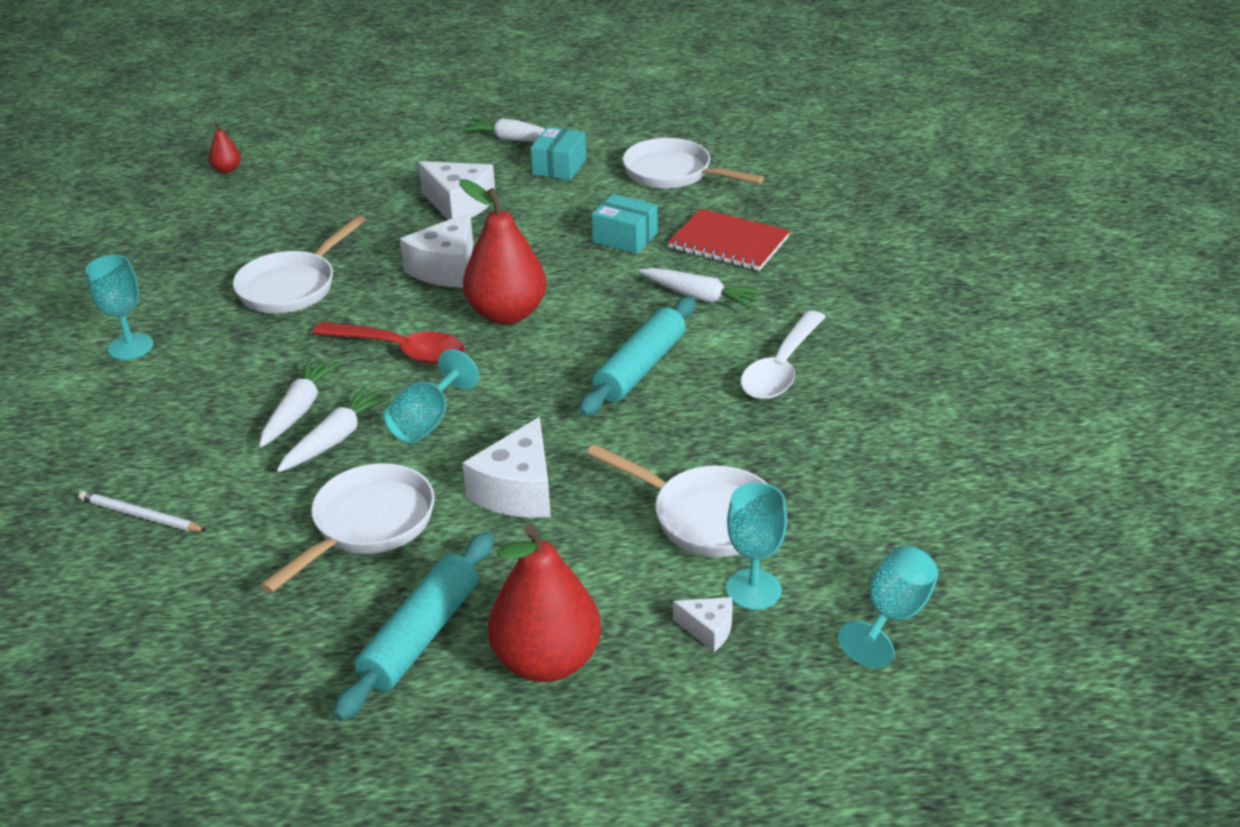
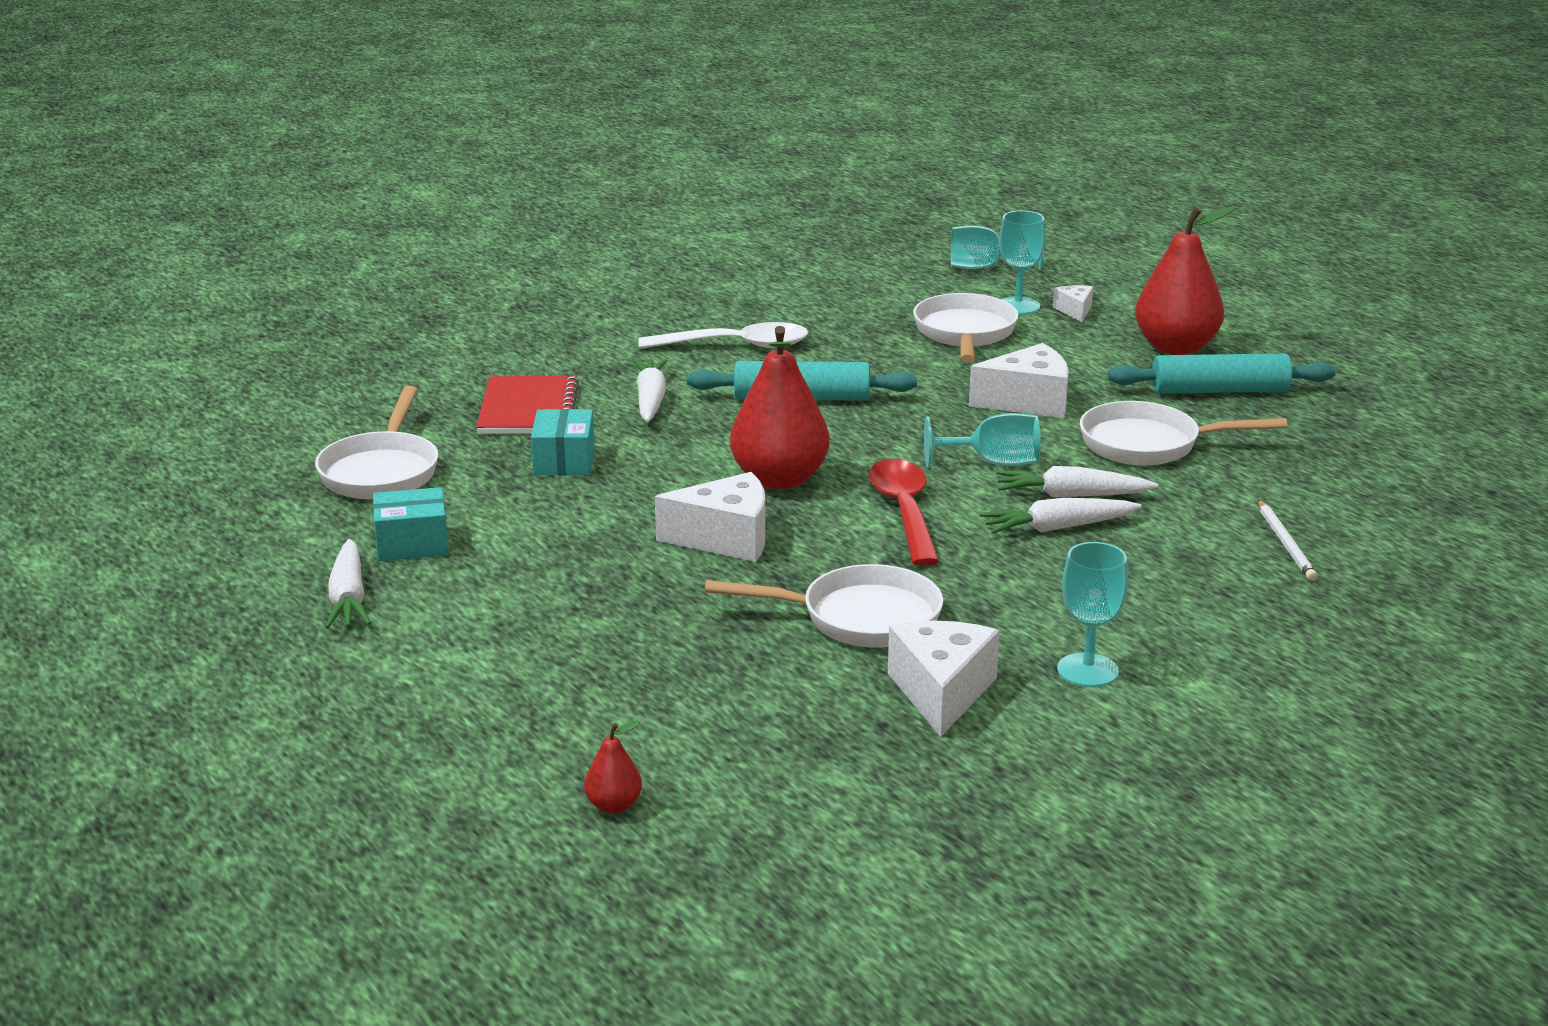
camera: 120 degrees left, 10 degrees down
(459, 205) = (569, 578): white cheese -> white cheese (941, 692)

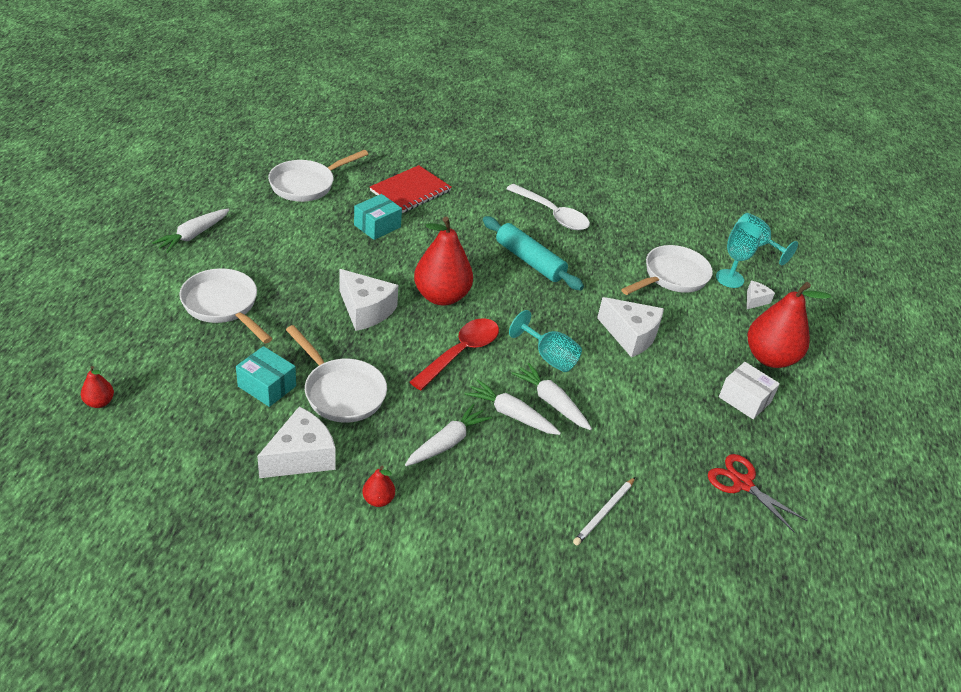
camera: 40 degrees right, 15 degrees up
(412, 544) = (256, 226): turquoise box -> turquoise box (267, 386)
(650, 400) = (465, 219): white carrot -> white carrot (447, 442)
(1087, 670) = (378, 500): turquoise goblet -> red pear
(1149, 444) = (645, 403): white pan -> white pan (223, 306)
(1220, 390) = (744, 399): turquoise rolling pin -> white box
(1340, 451) = (742, 484): none -> red scissors

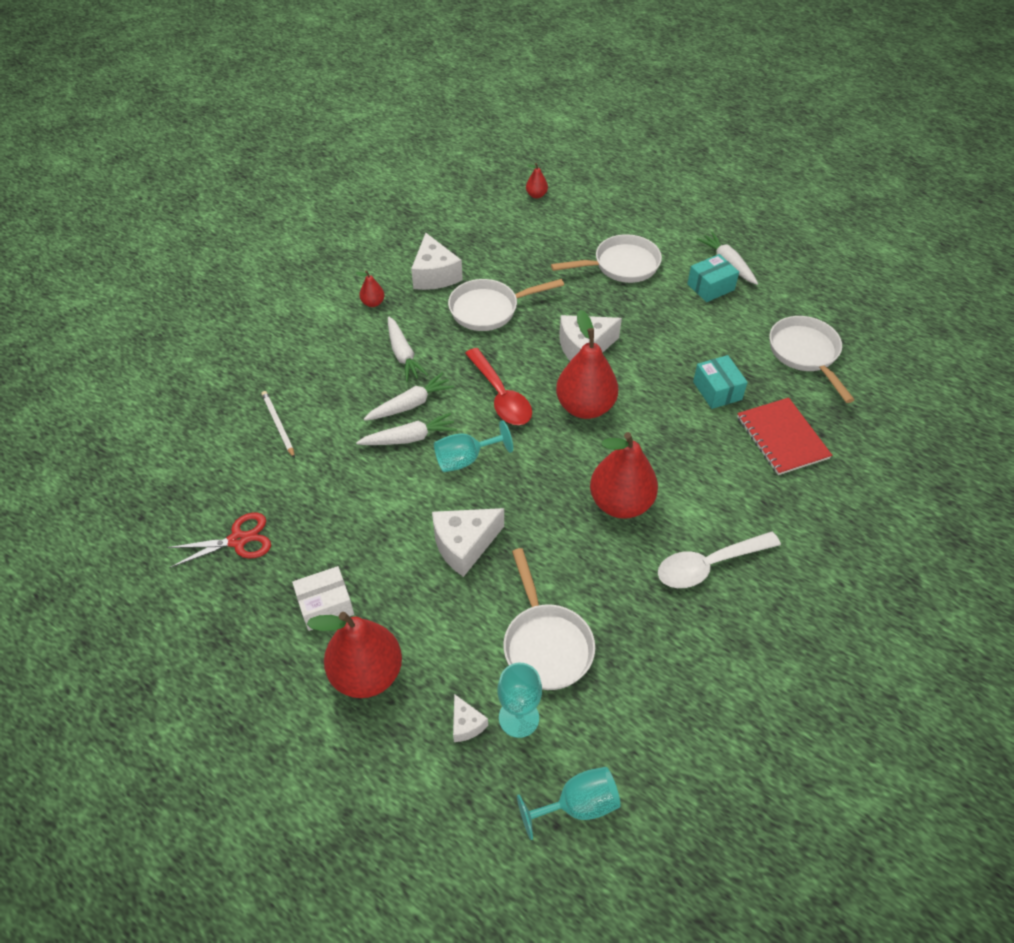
camera: 120 degrees right, 10 degrees up
(267, 386) = (515, 272): turquoise box -> turquoise box (710, 287)
(530, 261) = (620, 503): turquoise rolling pin -> red pear

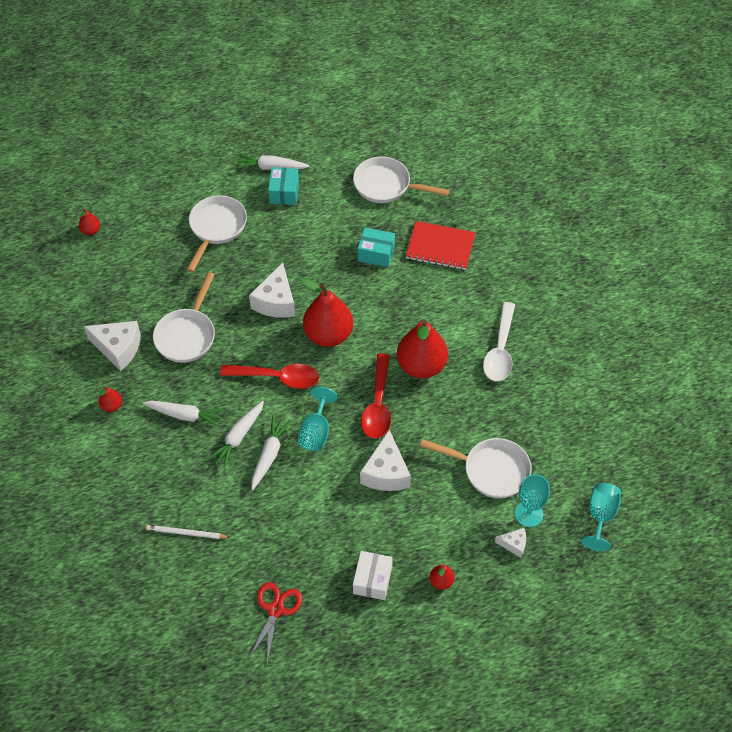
camera: 55 degrees left, 5 degrees up
(367, 674) = (441, 581): red pear -> red pear, size x0.45
(410, 404) = (238, 437): white carrot -> white carrot turned 150 degrees counterclockwise
(539, 492) = (378, 405): none -> red spoon

